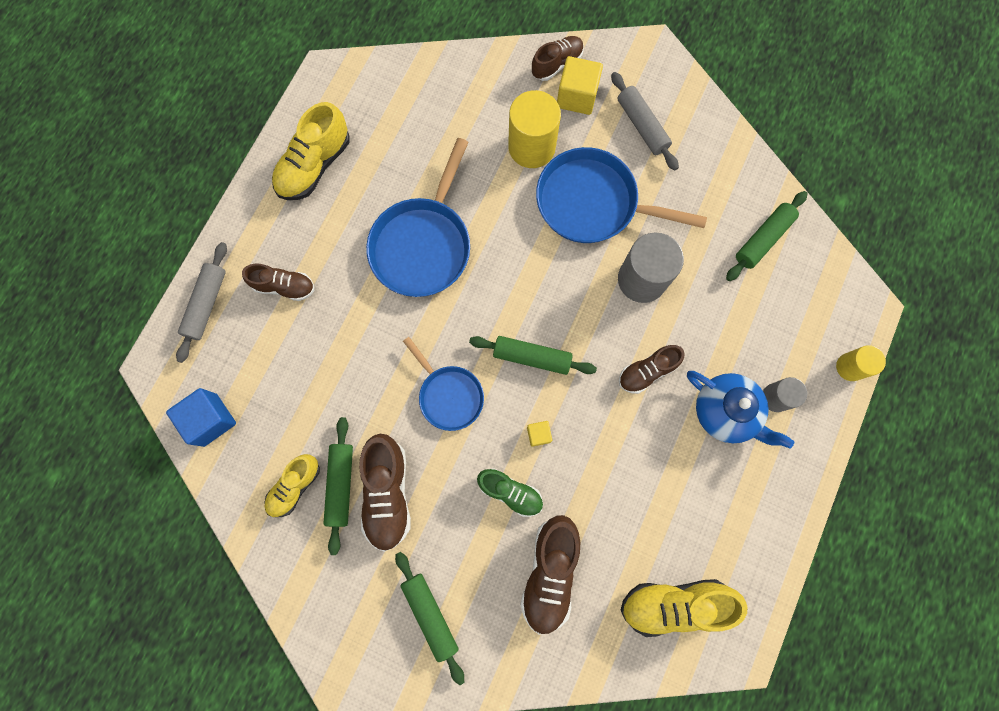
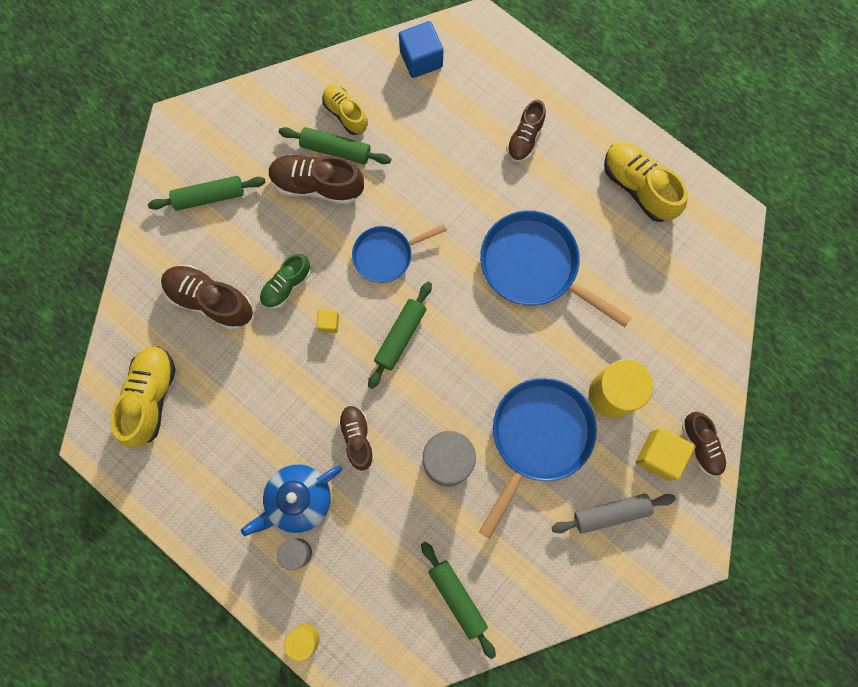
camera: 105 degrees right, 0 degrees up
(206, 304) = (525, 72): grey rolling pin -> none

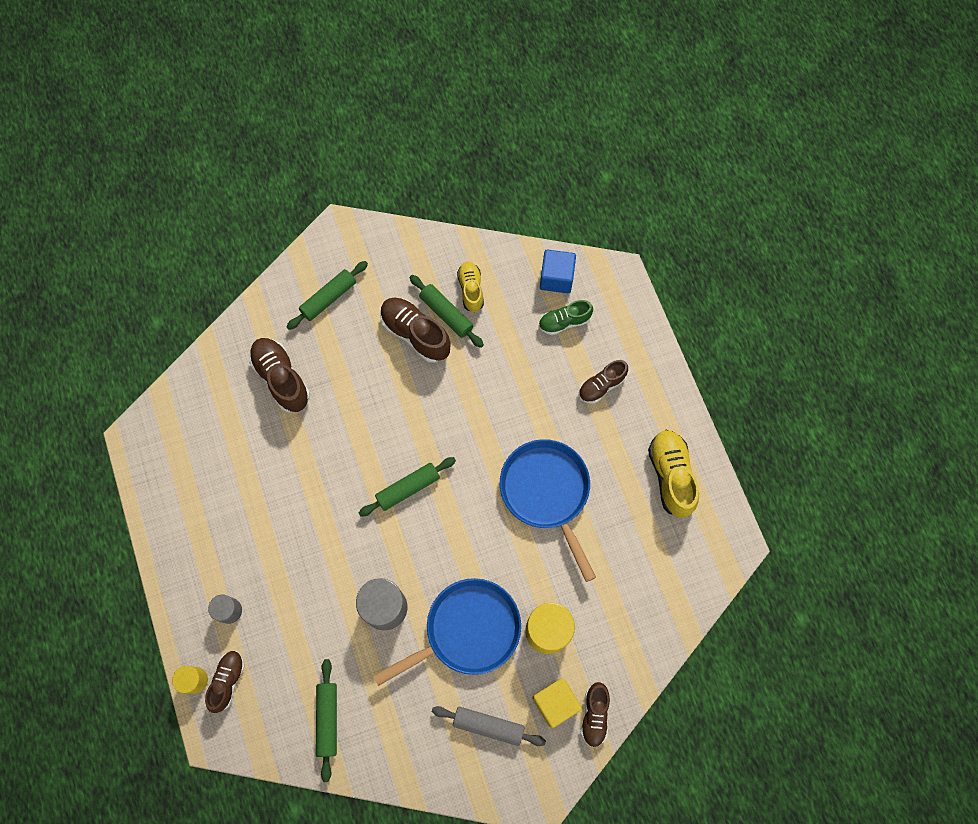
camera: 30 degrees right, 5 degrees down
(151, 397) = (194, 428): yellow shoe -> none
(209, 197) = (328, 298): green rolling pin -> green rolling pin turned 60 degrees counterclockwise
(286, 286) = (345, 399): green shoe -> green shoe (564, 322)
(298, 500) = (254, 570): blue teapot -> none
(329, 323) = (359, 446): yellow cube -> none
(357, 438) = (327, 548): brown shoe -> brown shoe (228, 681)
(386, 255) = (436, 418): blue pan -> none

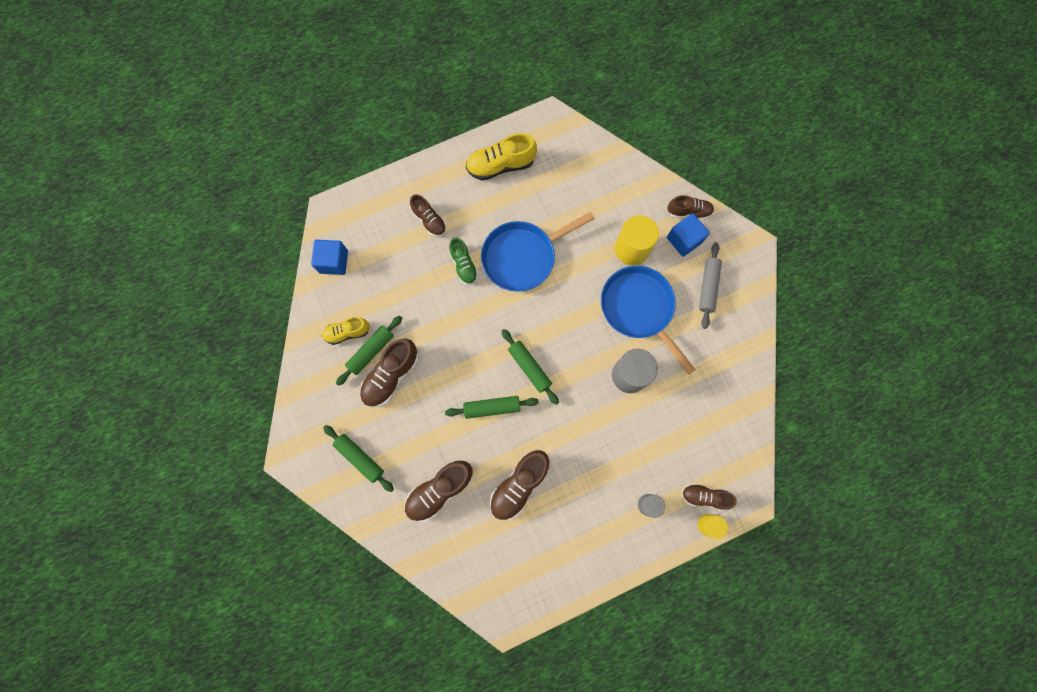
camera: 95 degrees left, 5 degrees up
(274, 464) = (519, 485): none -> brown shoe
(328, 719) = (722, 410): green rolling pin -> green rolling pin (492, 407)
(555, 703) = (684, 240): yellow cube -> blue cube
(564, 322) = (374, 253): green shoe -> green shoe (464, 265)

